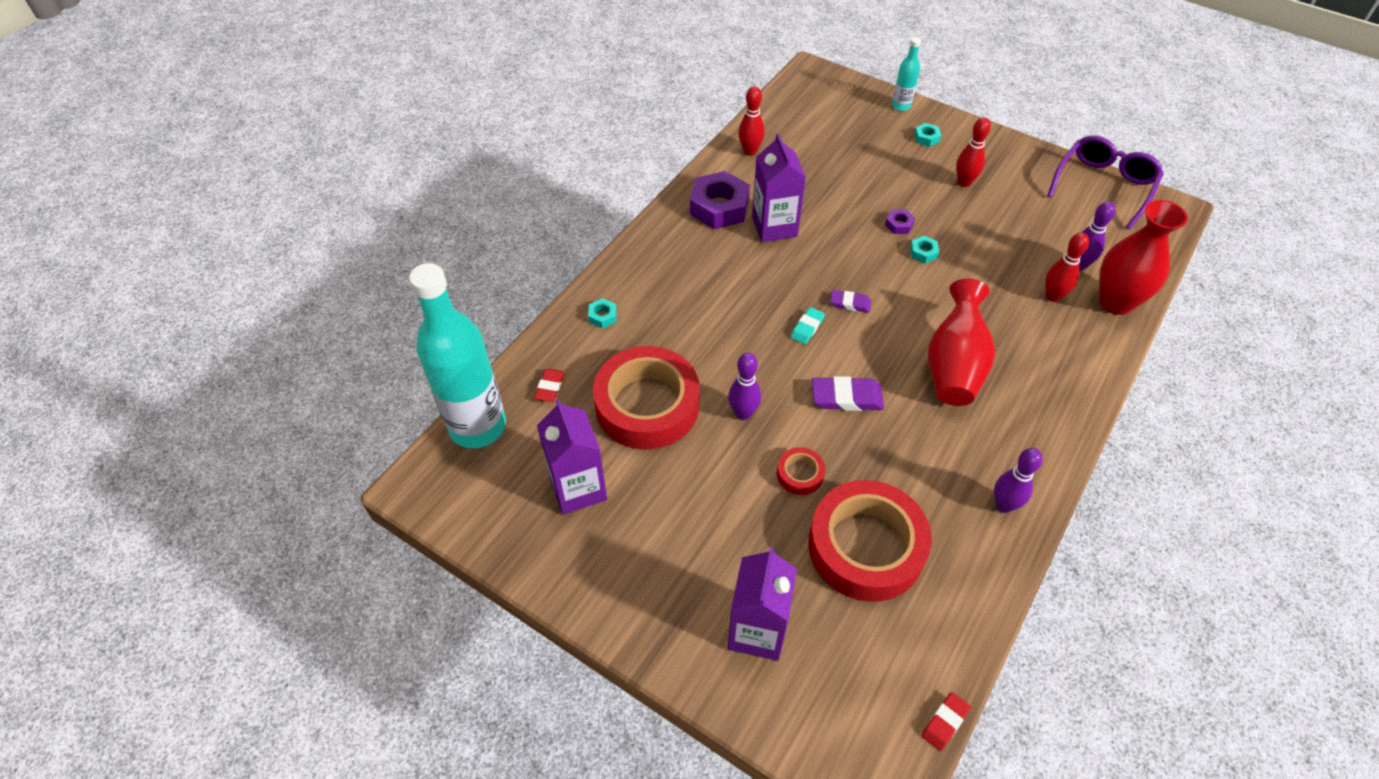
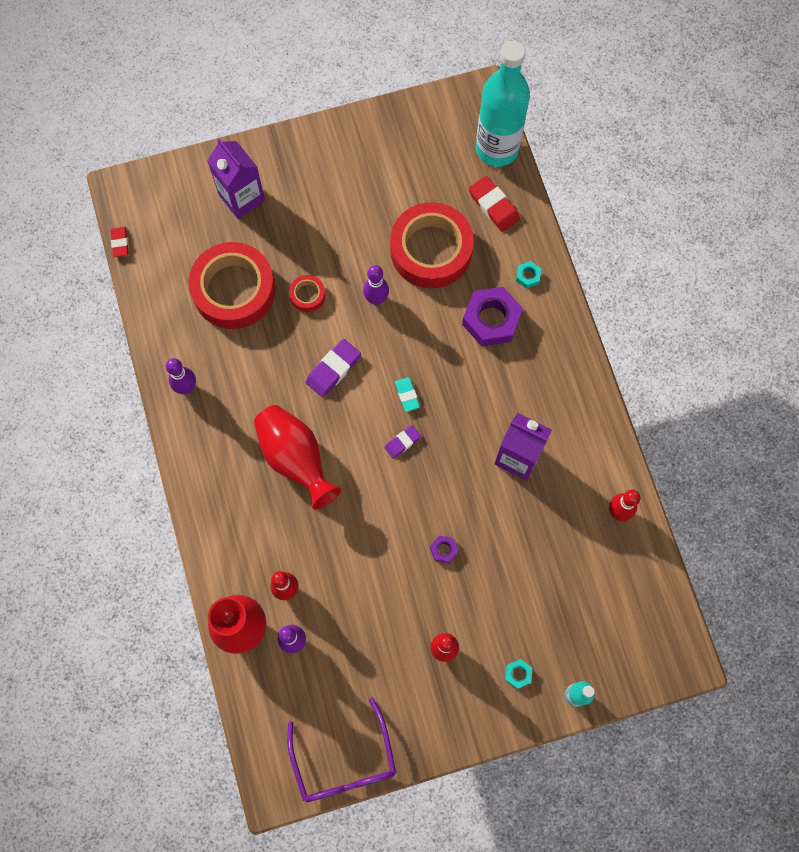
camera: 130 degrees right, 20 degrees up
(550, 387) = (493, 206): red eraser -> red eraser, size x1.64
(578, 488) = (405, 173): purple carton -> none
(719, 207) = (572, 434): purple nut -> purple nut (491, 320)
(923, 252) = (402, 539): turquoise nut -> none

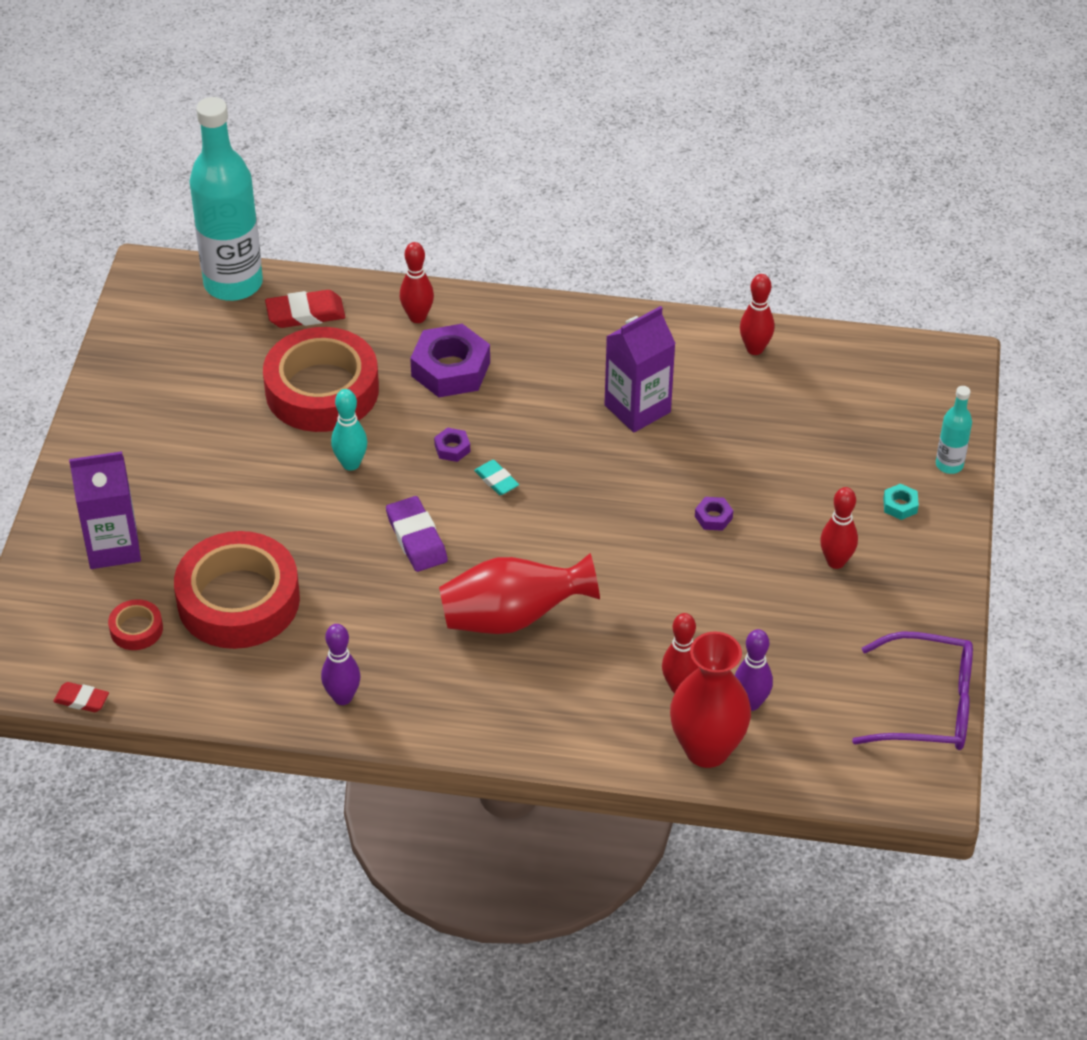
camera: 65 degrees left, 25 degrees down
(307, 295) = (298, 528): red tape -> red tape (136, 629)
(376, 299) = (351, 464): purple bowling pin -> turquoise bowling pin
(402, 442) = (555, 506): purple eraser -> none
(407, 395) = (496, 480): turquoise eraser -> turquoise eraser turned 45 degrees clockwise
(421, 354) = (452, 448): none -> purple nut
(528, 276) = (417, 317): turquoise nut -> red bowling pin

